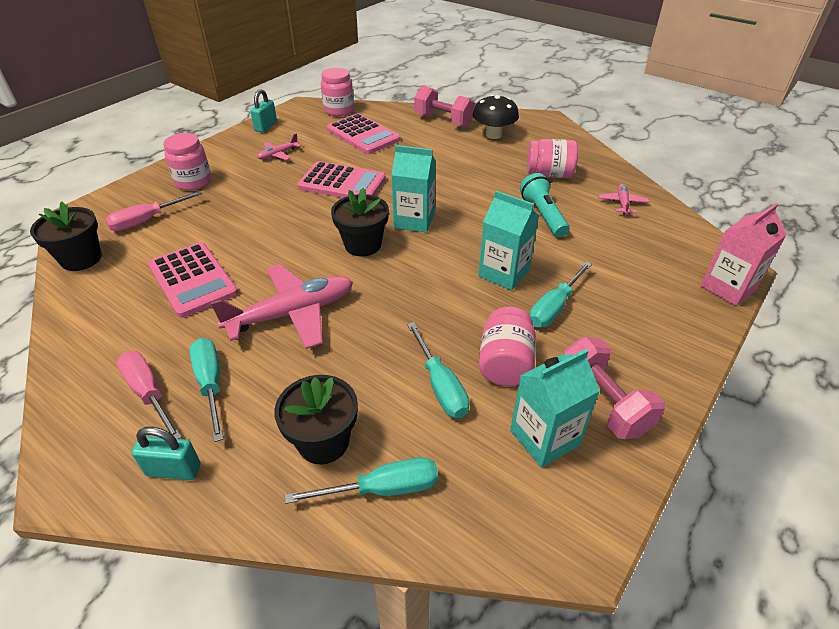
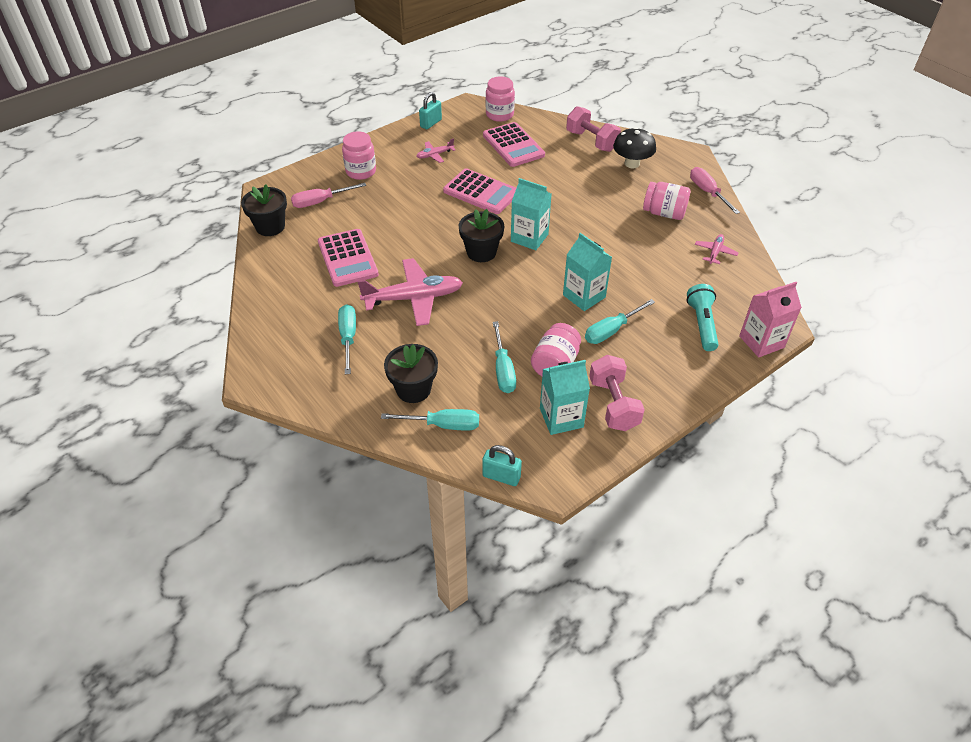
camera: 15 degrees right, 5 degrees up
(148, 393) = (307, 335): pink screwdriver -> pink screwdriver (707, 192)
(174, 470) = (317, 386): turquoise padlock -> turquoise padlock (501, 476)
(543, 215) = (639, 252): turquoise flashlight -> turquoise flashlight (702, 324)

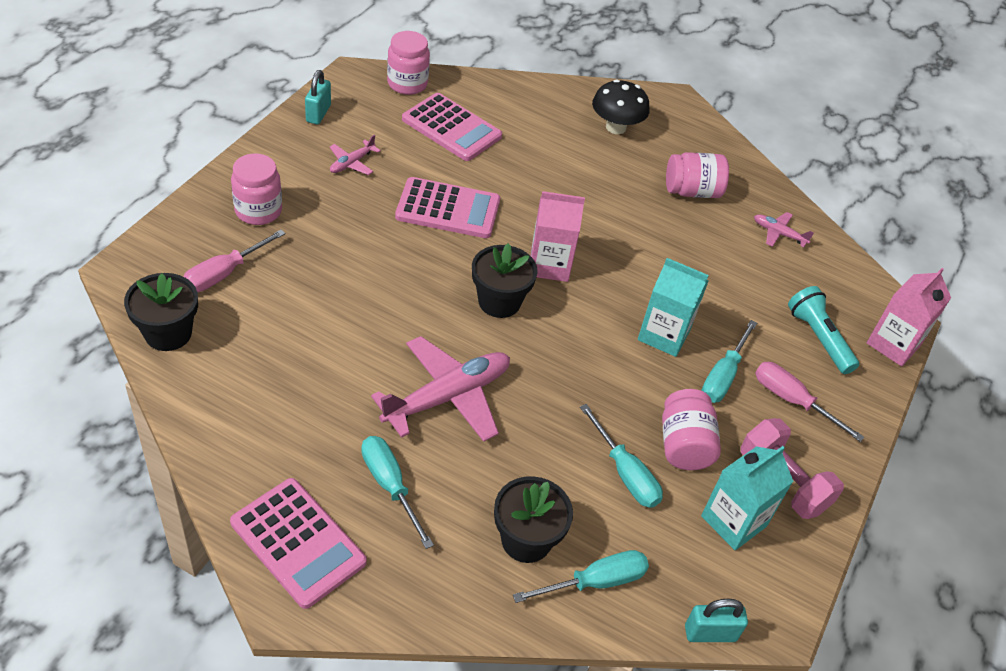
camera: 30 degrees left, 0 degrees up
(348, 258) = (317, 357): pink calculator -> pink calculator (298, 542)
(529, 238) = (549, 265): turquoise carton -> pink carton
(591, 141) = (548, 103): pink dumbbell -> none
(707, 192) = (725, 151): pink screwdriver -> pink screwdriver (792, 401)
(715, 252) = (778, 233): pink plane -> pink plane turned 60 degrees counterclockwise

